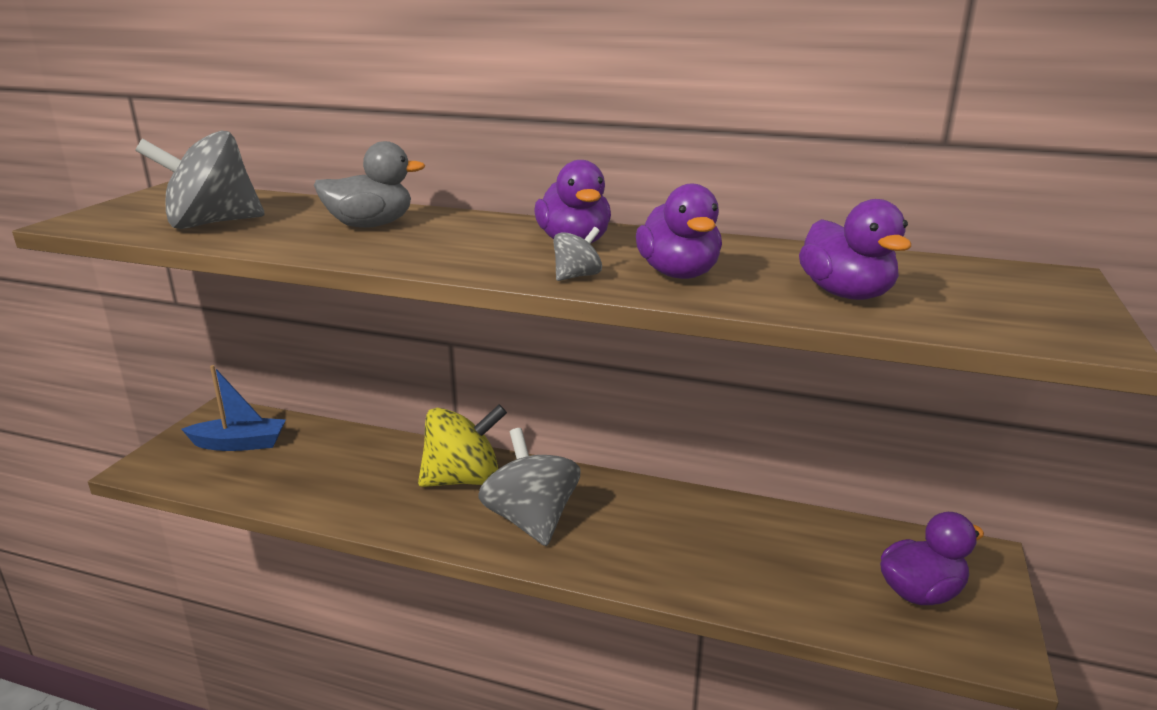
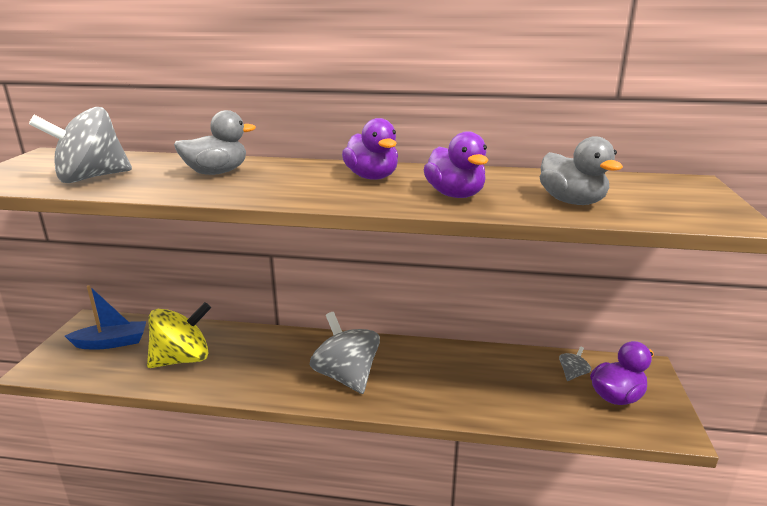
camera: 10 degrees left, 0 degrees up
(463, 479) = (289, 352): yellow spinning top -> yellow spinning top (182, 359)
(577, 276) = (386, 201): grey spinning top -> grey spinning top (572, 374)
(846, 294) = (572, 202): purple duck -> grey duck

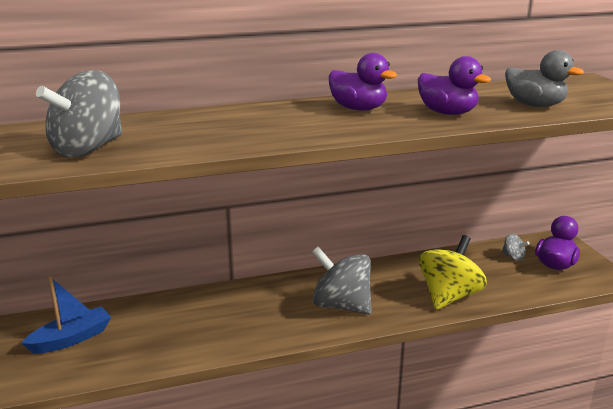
camera: 25 degrees left, 0 degrees up
(182, 359) = (169, 333): yellow spinning top -> yellow spinning top (449, 296)
(216, 173) = (210, 125): grey duck -> none
(572, 374) = (513, 257): grey spinning top -> grey spinning top turned 120 degrees clockwise

